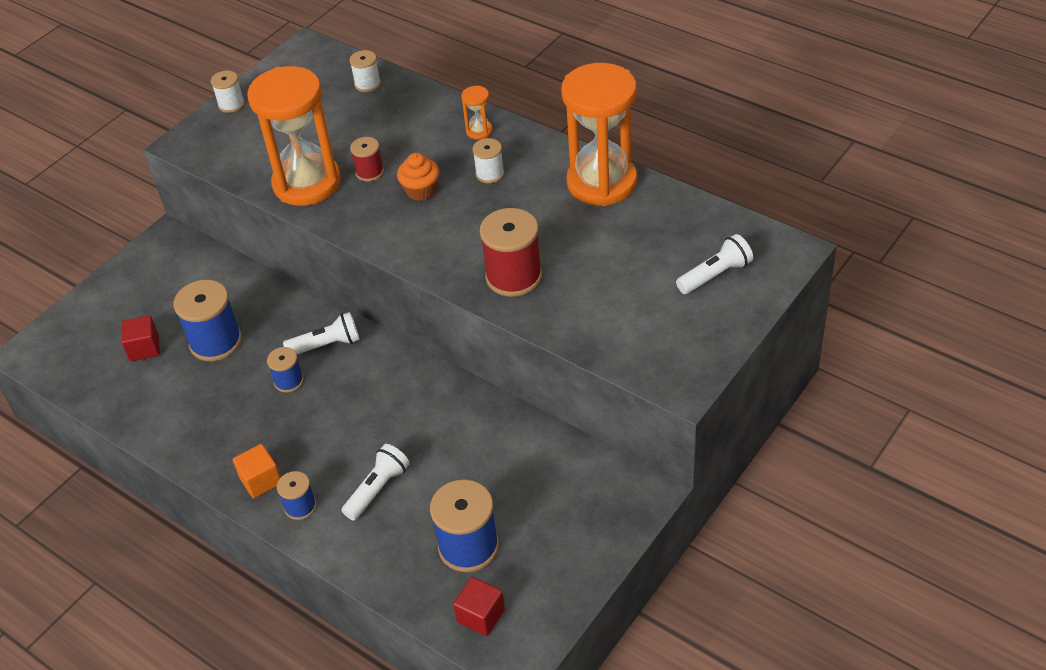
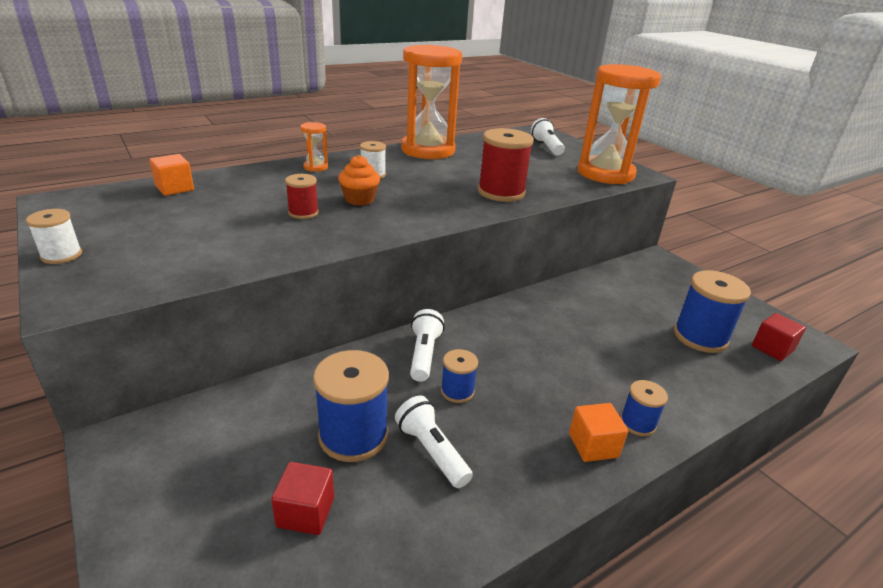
camera: 75 degrees left, 15 degrees down
(307, 183) = (275, 242): orange hourglass -> orange hourglass (605, 174)
(367, 84) = (175, 188): white spool -> orange cube
(377, 489) = (626, 368): white flashlight -> white flashlight (431, 451)

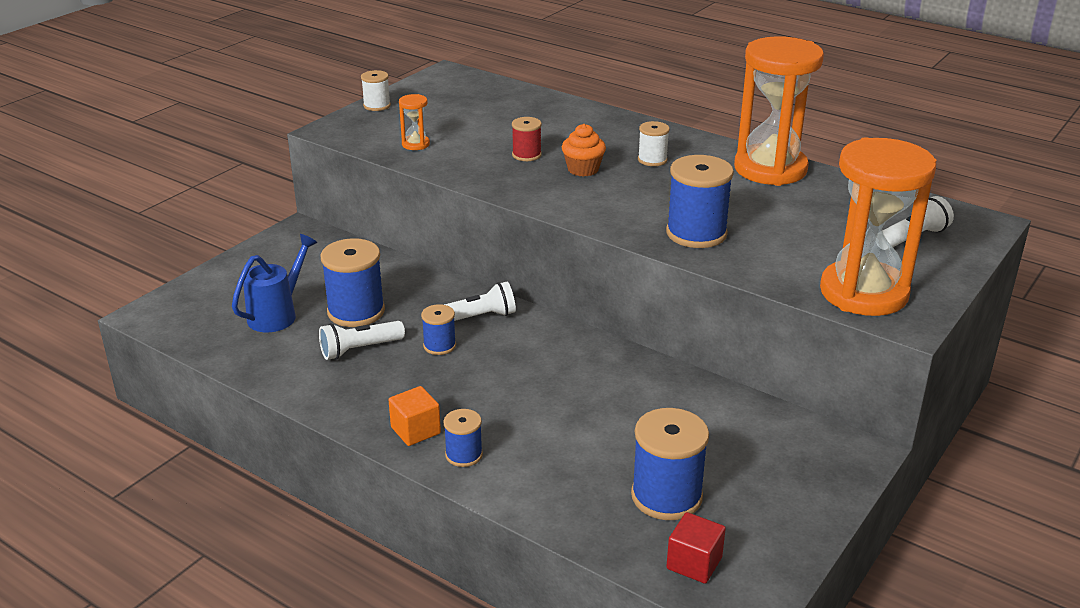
camera: 70 degrees right, 0 degrees up
(175, 188) = (514, 97): orange cube -> none
(305, 512) = (277, 314): red cube -> blue watering can
(315, 167) = (634, 131): orange hourglass -> orange hourglass (415, 144)
(431, 451) = (360, 349): white flashlight -> white flashlight turned 150 degrees counterclockwise
(501, 192) = (696, 233): red spool -> blue spool

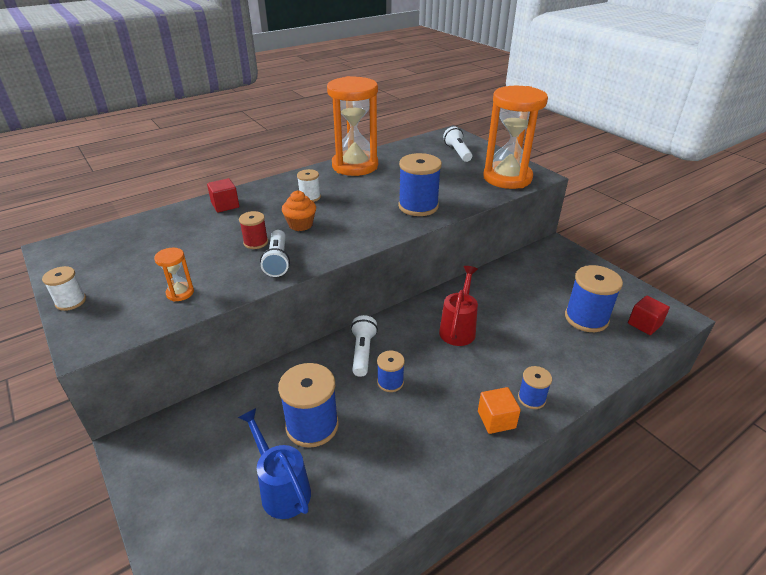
camera: 70 degrees left, 5 degrees up
(360, 349) = (372, 434): white flashlight -> white flashlight (278, 261)
(564, 379) = (458, 329): none -> red watering can
(589, 119) = (225, 205): none -> red cube

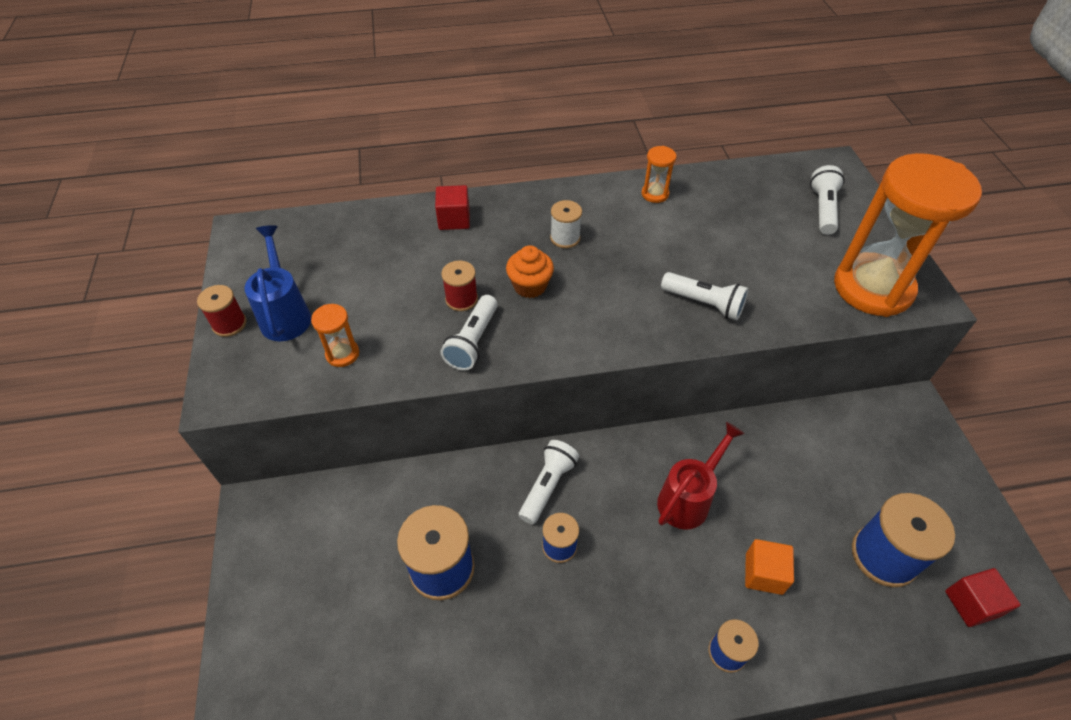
camera: 25 degrees right, 15 degrees up
(71, 301) = (229, 324): white spool -> red spool
(282, 488) = (374, 637): blue watering can -> blue watering can (285, 314)
(355, 166) = (655, 194): orange hourglass -> orange hourglass, size x0.40
(418, 206) = (704, 303): blue spool -> white flashlight
(496, 419) = (663, 662): orange cube -> orange cube (763, 573)

